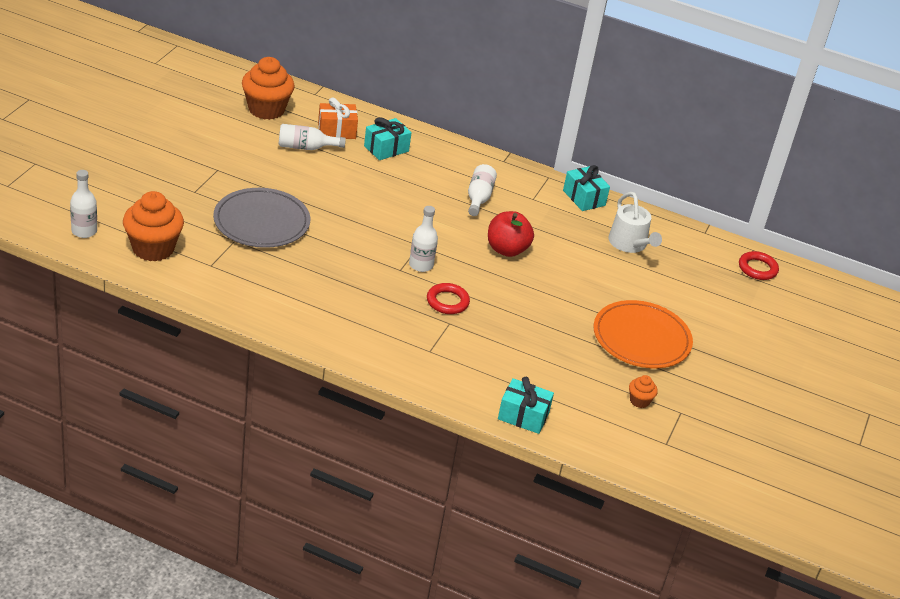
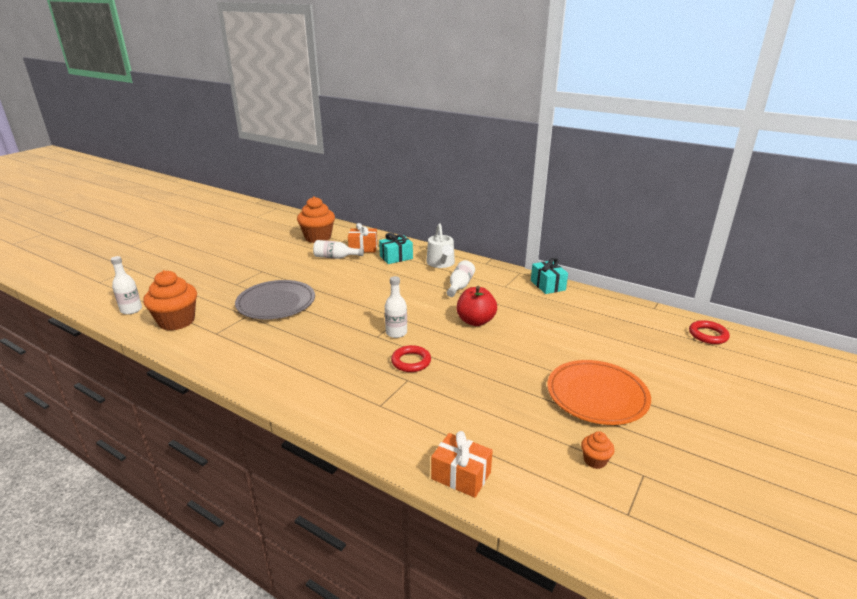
camera: 15 degrees right, 10 degrees down
(523, 416) = (461, 475): turquoise gift -> orange gift
(629, 244) = (586, 316): white watering can -> white watering can (441, 263)

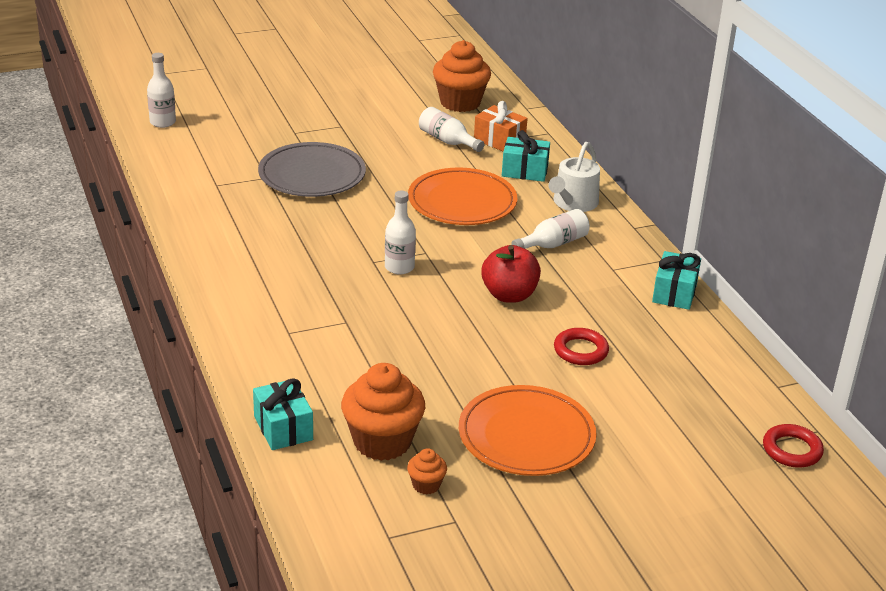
camera: 35 degrees right, 5 degrees up
(177, 321) = (192, 155): orange cupcake -> orange cupcake (382, 442)
(384, 284) = (462, 202): none -> orange plate
(411, 361) = (374, 305): red ring -> red ring (580, 350)
(461, 475) = (283, 428): orange gift -> turquoise gift

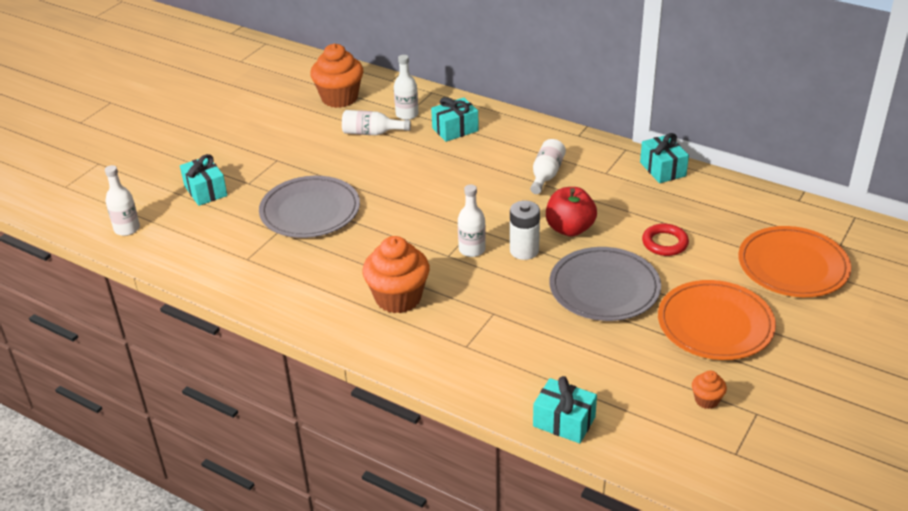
camera: 35 degrees left, 5 degrees up
(255, 123) = (205, 191): none -> turquoise gift
(382, 442) = (639, 387): orange cupcake -> orange cupcake (398, 298)
(442, 291) = (524, 251): none -> white battery
(462, 202) = (445, 175): orange plate -> orange plate (793, 266)
(469, 355) = (604, 288): none -> grey plate
(499, 140) = (407, 114): orange gift -> white bottle
(573, 203) = (518, 137): white watering can -> none
(792, 450) = (859, 238): red ring -> none

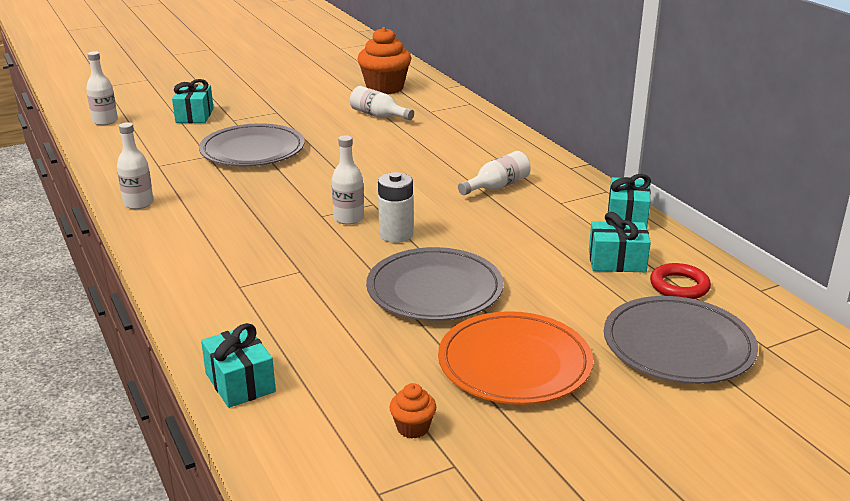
camera: 30 degrees right, 10 degrees down
(398, 298) = (234, 230): orange cupcake -> none
(407, 114) = (426, 112): white bottle -> white bottle (138, 203)
(455, 129) = (455, 132): turquoise gift -> turquoise gift (617, 261)
(570, 229) = (464, 233): red apple -> none
(665, 243) = (549, 275): red ring -> red ring (679, 286)
(793, 266) = (678, 345): orange plate -> grey plate

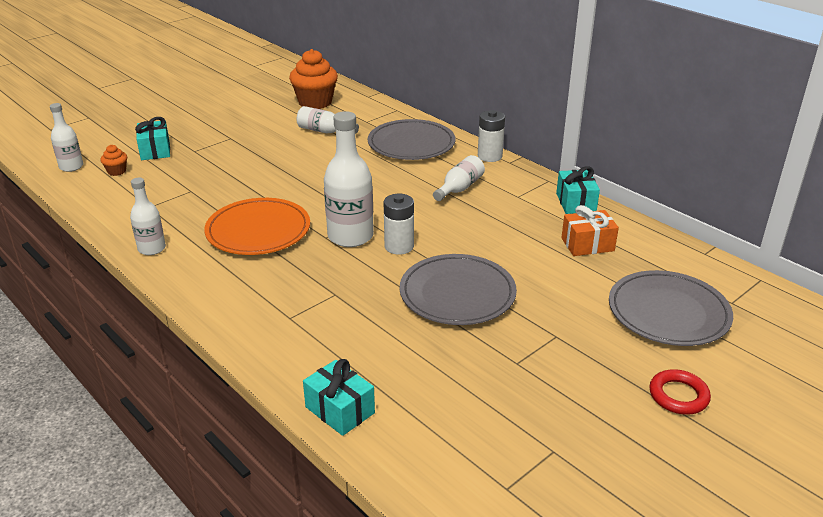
camera: 15 degrees left, 5 degrees up
(252, 150) = (229, 180): grey plate -> grey plate (411, 144)
(348, 218) = (350, 236): white bottle -> white bottle, size x1.72
(413, 428) = (504, 424): orange cupcake -> orange cupcake (117, 171)
(514, 363) = (554, 351): orange plate -> orange plate (258, 231)
(550, 159) = (489, 156): none -> white battery
(617, 261) = (587, 244): turquoise gift -> orange gift
(679, 286) = (644, 259): red ring -> red ring (678, 396)

